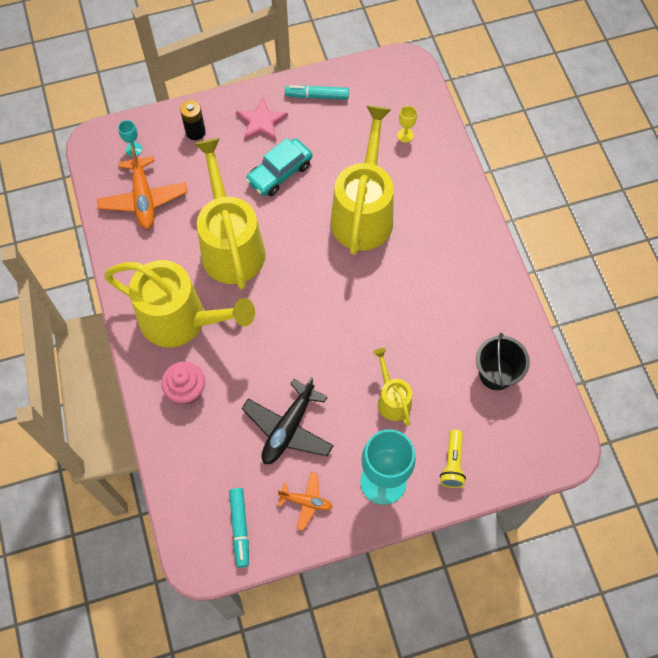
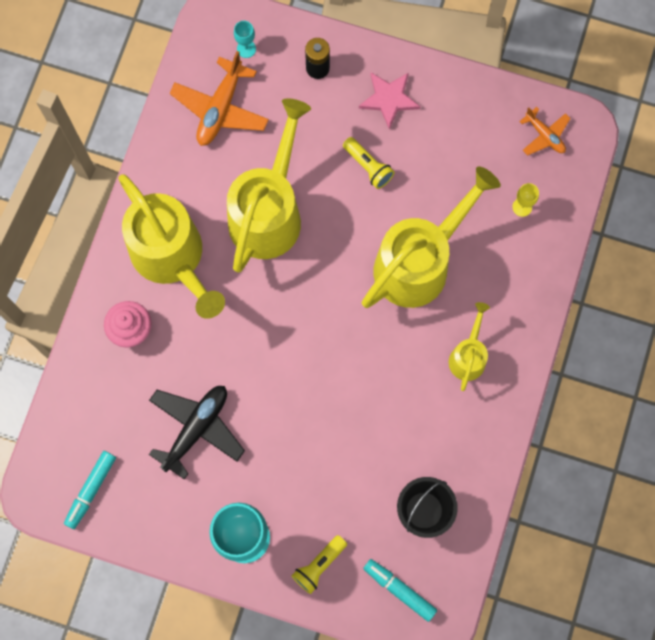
camera: 35 degrees right, 10 degrees up
(280, 173) = (368, 167): turquoise car -> yellow flashlight
(288, 428) = (196, 429): black plane -> black plane turned 150 degrees clockwise
(306, 502) = (164, 507): orange plane -> orange plane (544, 135)
(317, 96) = (465, 106): turquoise marker -> turquoise marker (399, 590)
(392, 399) = (309, 466): yellow watering can -> yellow watering can (468, 356)

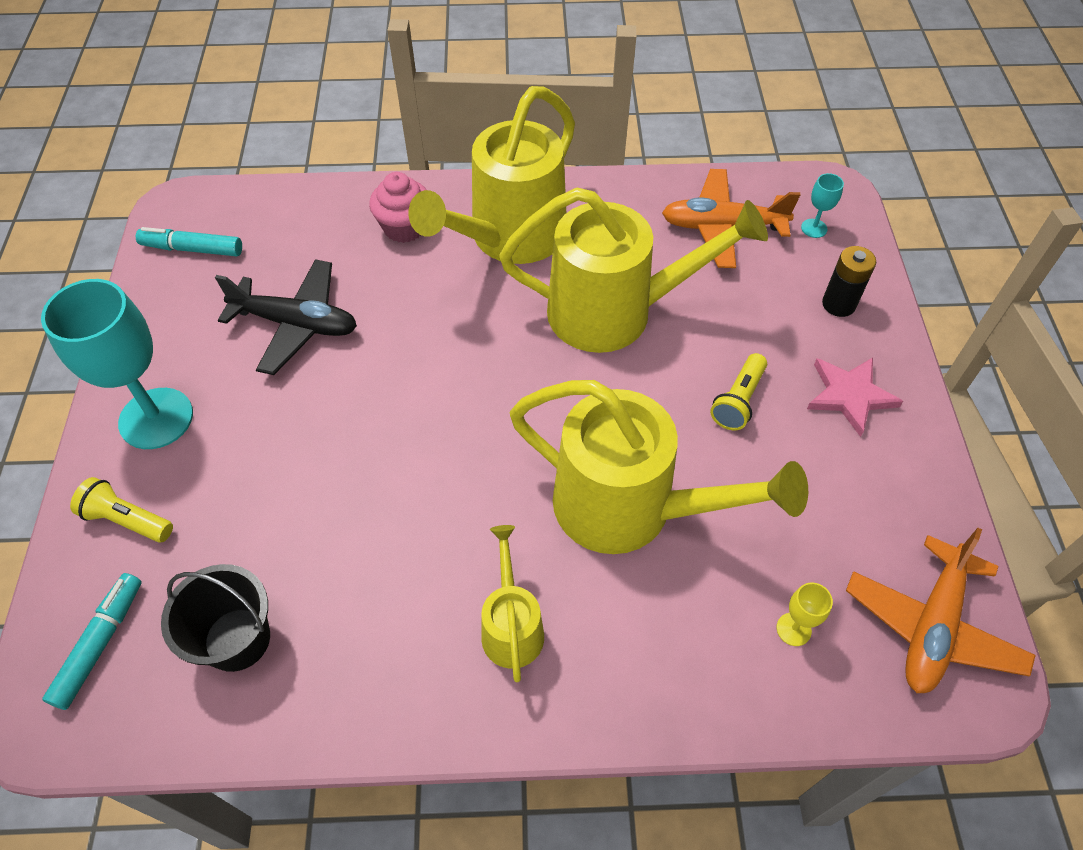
camera: 70 degrees right, 20 degrees down
(468, 356) = (511, 625): yellow watering can -> yellow watering can turned 90 degrees counterclockwise
(544, 135) = (932, 625): orange plane -> orange plane, size x1.74

